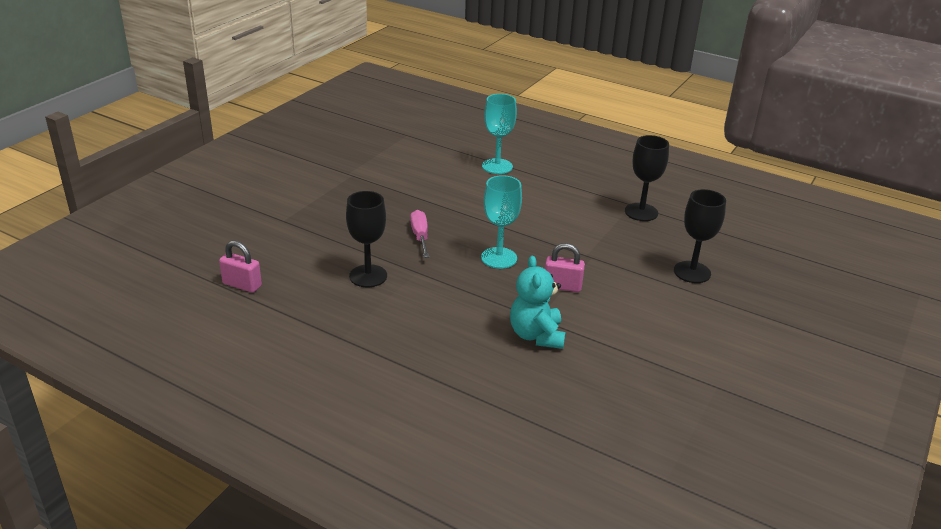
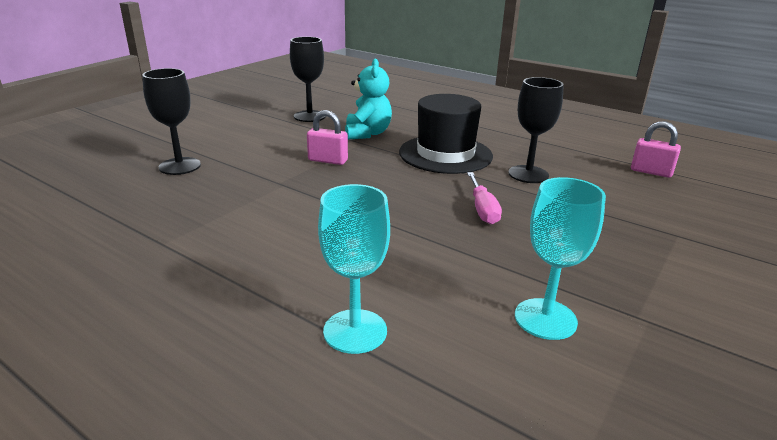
camera: 175 degrees left, 5 degrees down
(445, 302) = (445, 154): none -> black hat
(499, 258) = (387, 185): turquoise goblet -> turquoise goblet (545, 319)
(641, 212) = (161, 231): black goblet -> black goblet (309, 116)

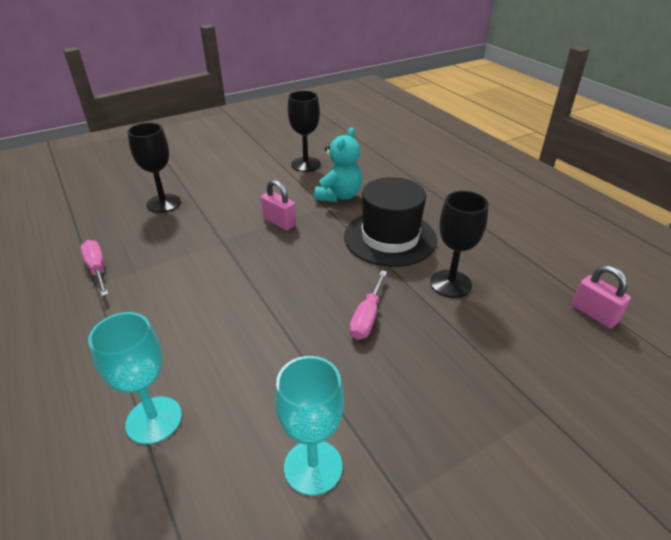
camera: 25 degrees right, 10 degrees up
(153, 231) = (97, 269): none -> pink screwdriver

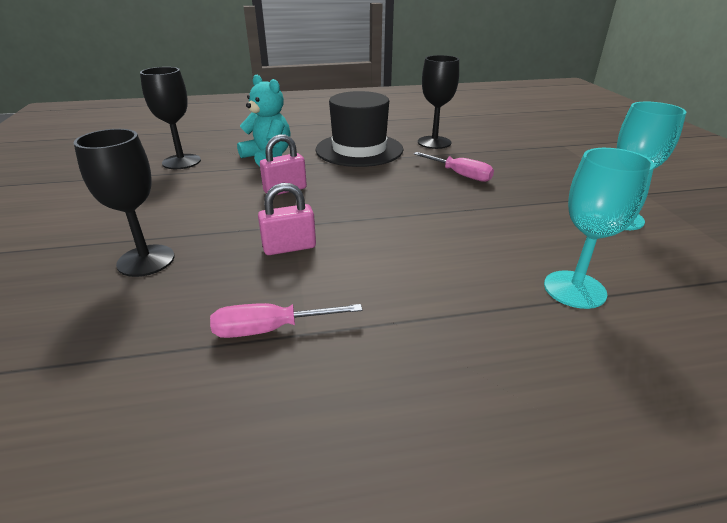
camera: 70 degrees left, 5 degrees down
(594, 314) = (484, 116): pink padlock -> pink padlock (289, 247)

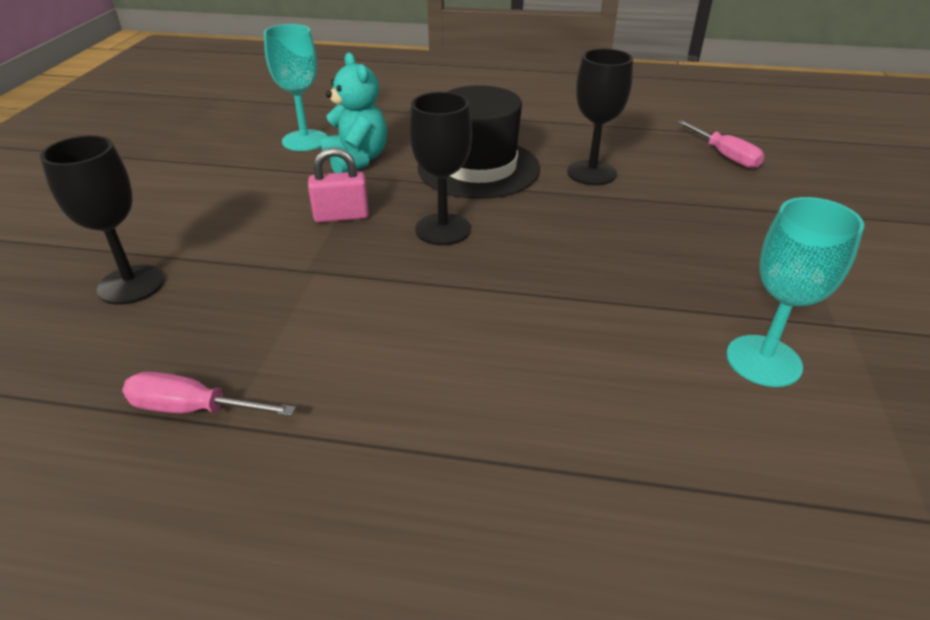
camera: 20 degrees right, 5 degrees up
(181, 162) = (253, 150): black goblet -> black goblet (443, 229)
(289, 247) = (288, 303): pink padlock -> none
(460, 175) = (584, 236): pink screwdriver -> pink screwdriver (724, 156)
(574, 289) = (594, 458): turquoise goblet -> turquoise goblet (305, 140)

